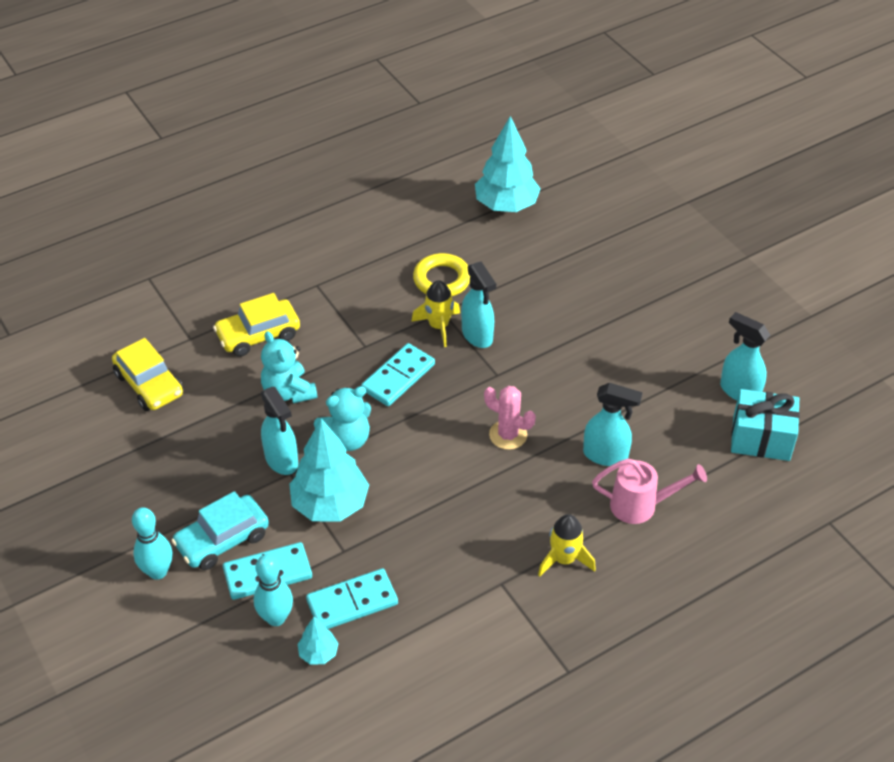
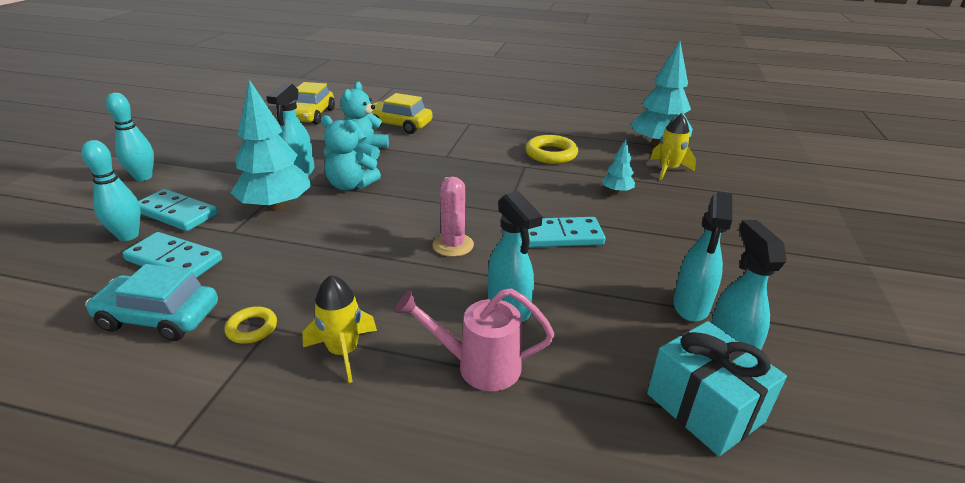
camera: 45 degrees right, 15 degrees down
(222, 540) = (196, 185): turquoise car -> turquoise car (159, 317)
(318, 653) = (97, 271): turquoise tree -> turquoise tree (616, 191)
(398, 377) = (438, 178): turquoise domino -> turquoise domino (560, 236)
(439, 326) = (509, 170): yellow rocket -> yellow rocket (668, 169)
(477, 335) = (528, 187): turquoise spray bottle -> turquoise spray bottle (691, 306)
(492, 593) = (252, 328): none -> yellow ring
(641, 506) = (479, 366): pink watering can -> pink watering can turned 135 degrees clockwise

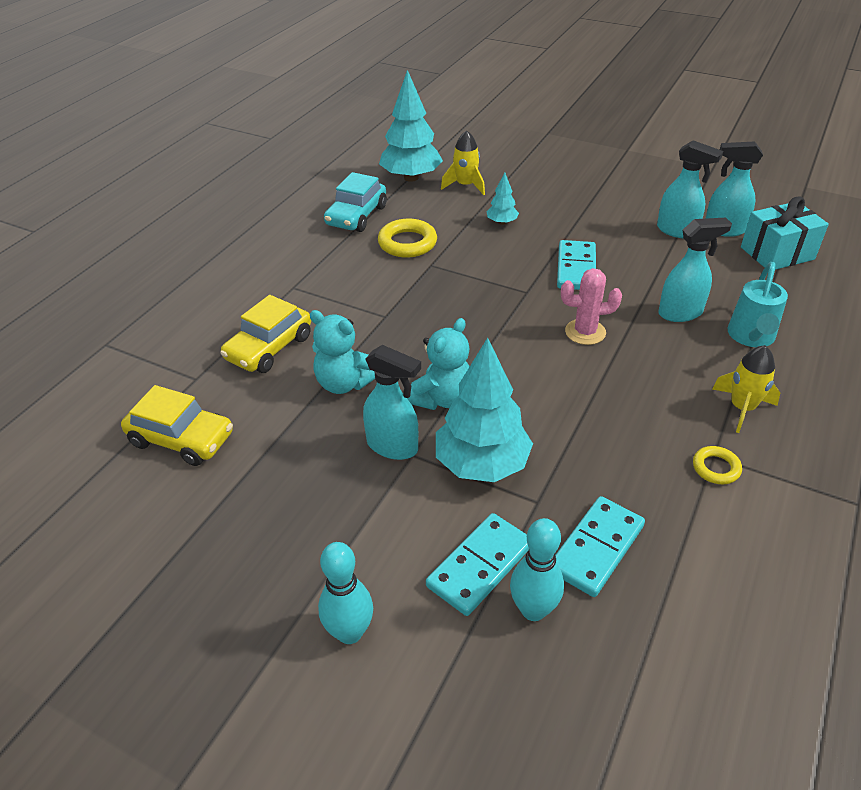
camera: 75 degrees left, 10 degrees up
(159, 317) = (703, 542): turquoise car -> turquoise car (356, 216)
(479, 366) = (751, 337): pink watering can -> turquoise watering can

